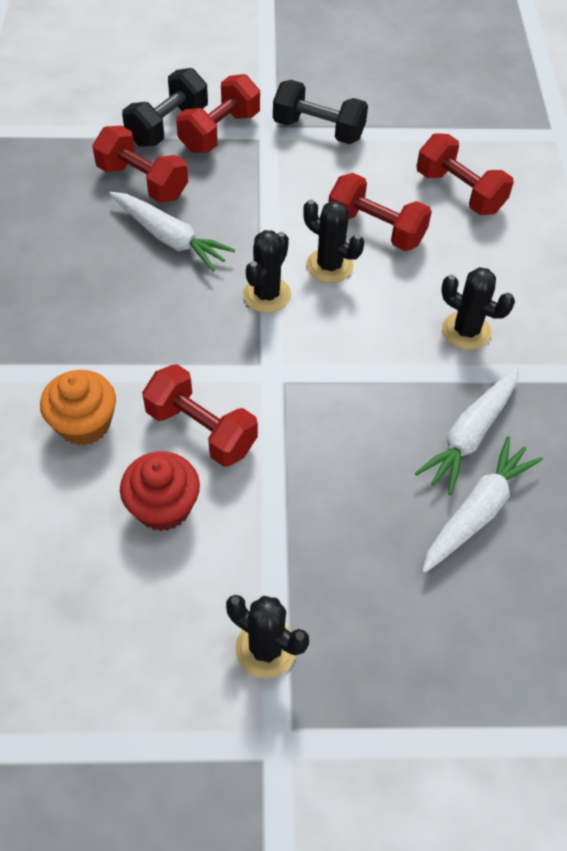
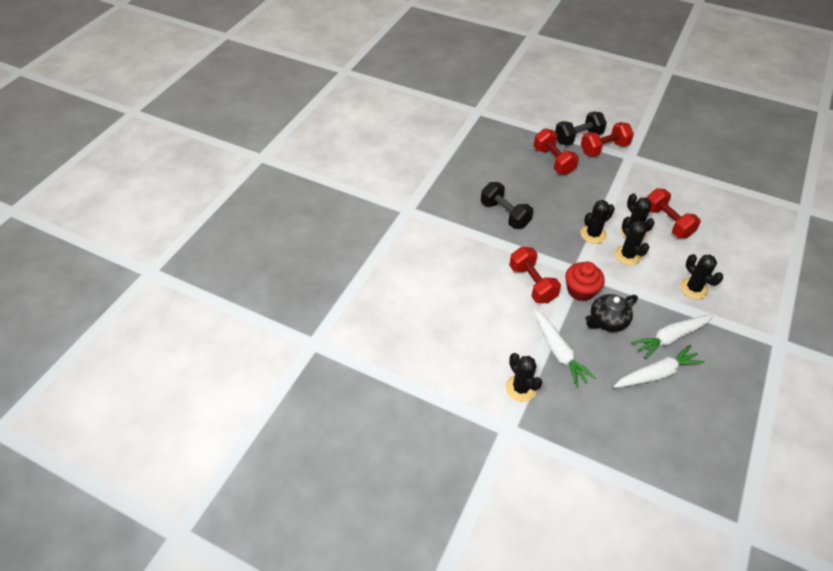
camera: 30 degrees right, 5 degrees down
(84, 424) = (478, 260): orange cupcake -> none
(163, 507) = (499, 310): red cupcake -> red cupcake (580, 290)
(169, 238) = (555, 191): white carrot -> white carrot (558, 351)
(318, 130) = (658, 163): black dumbbell -> black dumbbell (504, 214)
(339, 312) = (627, 255): none -> black cactus
(358, 448) = (607, 321): none -> black teapot
(459, 192) = (725, 219): red dumbbell -> none

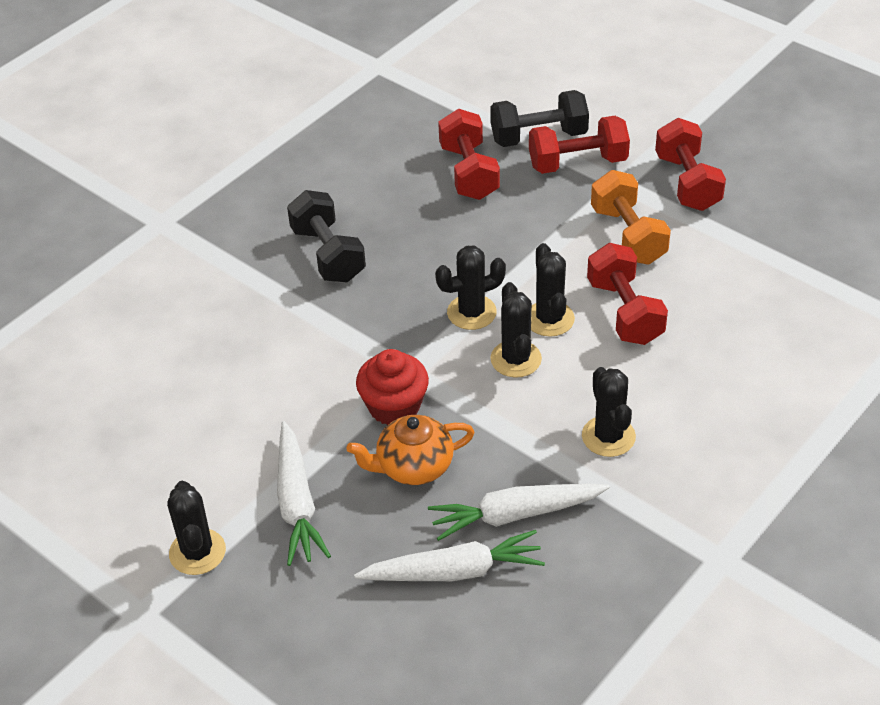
camera: 15 degrees right, 5 degrees down
(532, 284) = (312, 381): red dumbbell -> red dumbbell (687, 183)
(607, 321) = (413, 467): black teapot -> orange teapot
(648, 183) = (628, 235): none -> orange dumbbell

